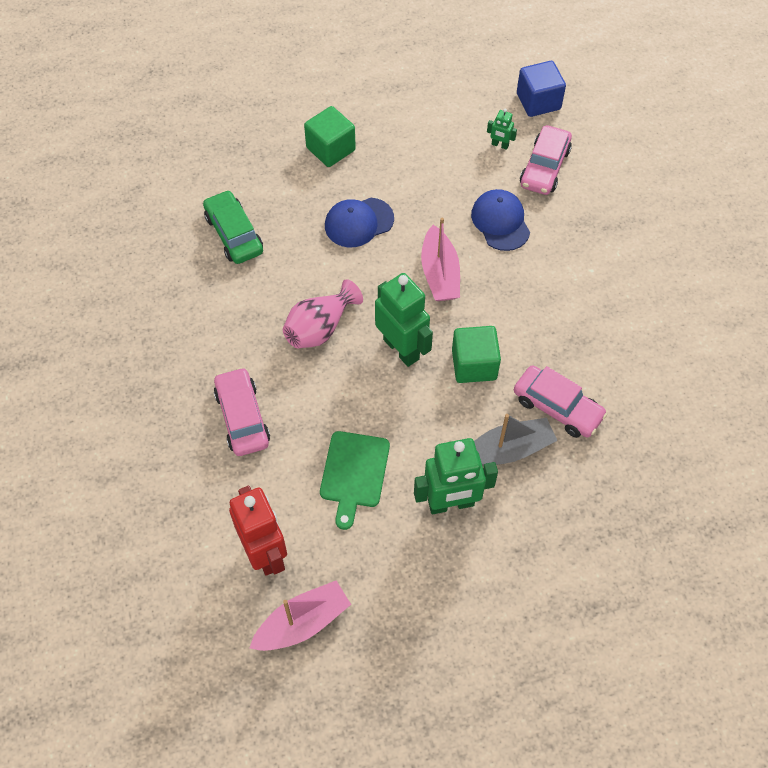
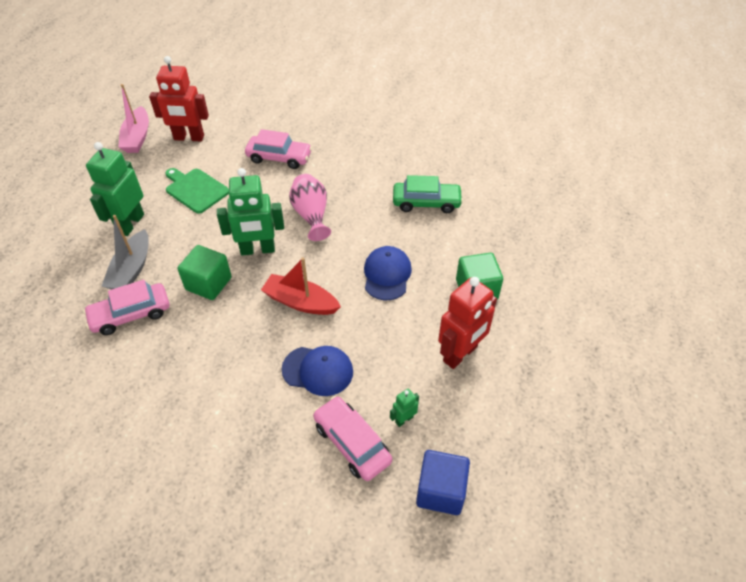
camera: 120 degrees right, 10 degrees down
(411, 134) = (460, 354): none -> red robot
(439, 273) = (300, 302): pink boat -> red boat

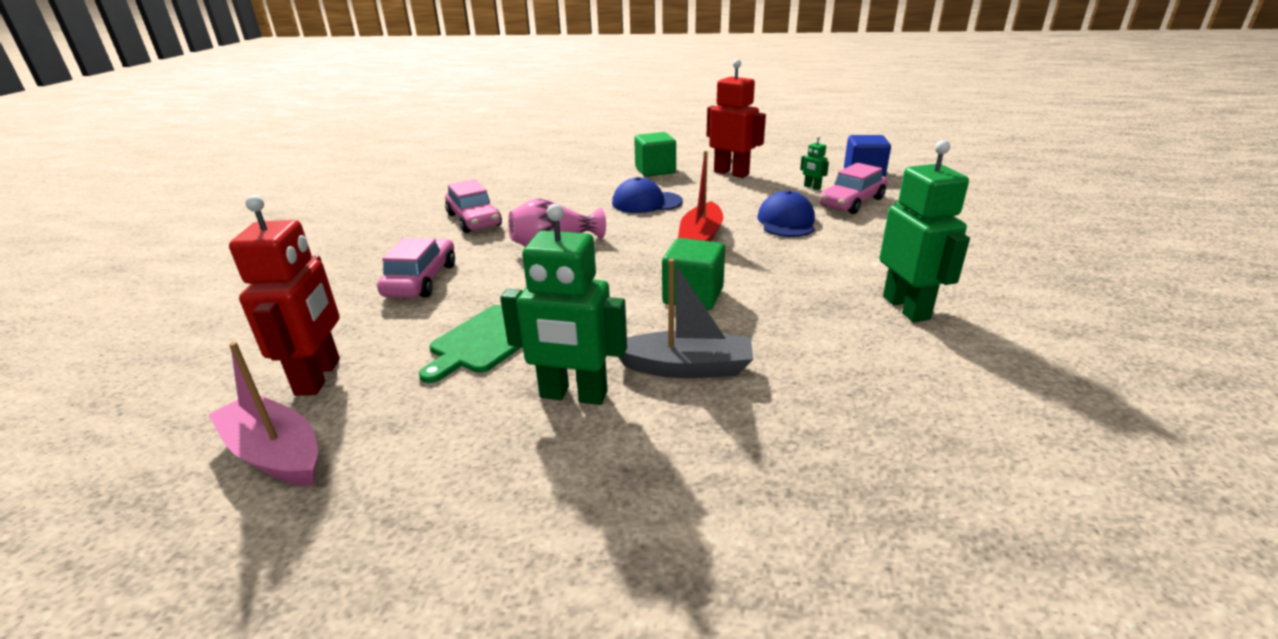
camera: 95 degrees left, 20 degrees down
(131, 314) = (776, 348): pink car -> pink car (474, 220)
(137, 137) = (275, 453): pink boat -> pink boat turned 135 degrees counterclockwise
(257, 250) = (622, 271): green robot -> green robot (906, 308)
(426, 203) = (534, 192): green car -> none

